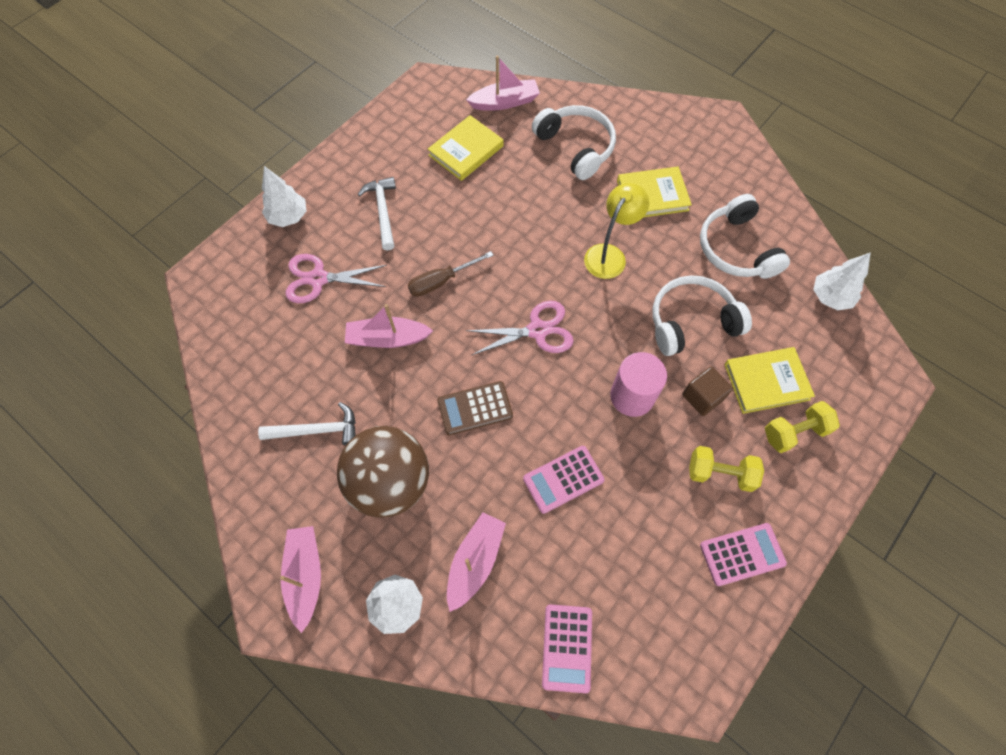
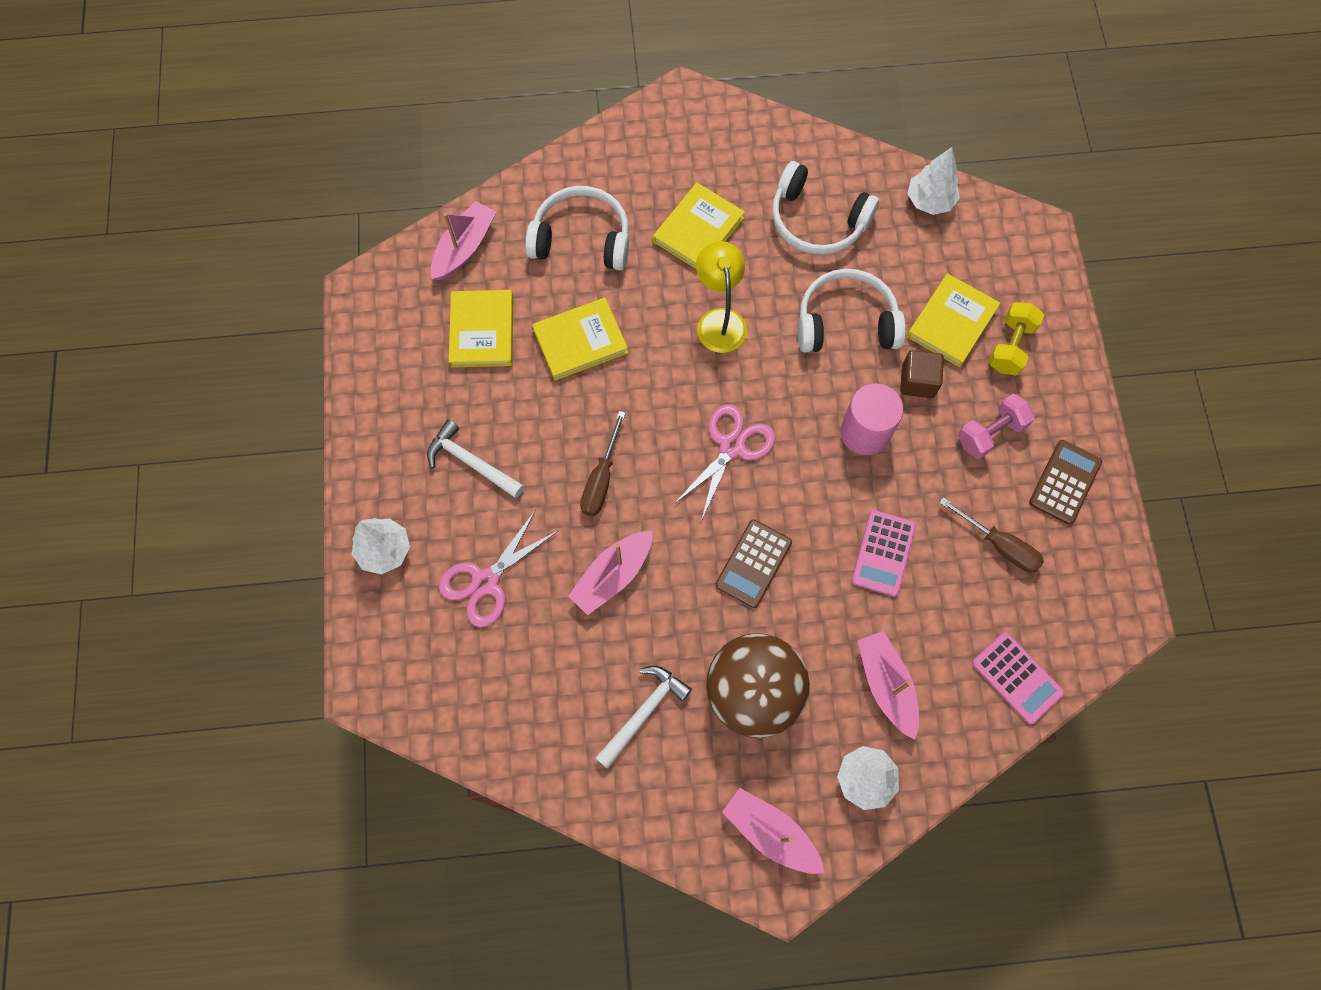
camera: 45 degrees left, 5 degrees up
(514, 199) = (580, 341): none -> yellow book
(649, 549) = (999, 545): none -> brown screwdriver
(691, 321) = (846, 322): white headphones -> white headphones turned 60 degrees clockwise
(720, 473) = (990, 433): yellow dumbbell -> pink dumbbell
(742, 554) = (1064, 482): pink calculator -> brown calculator

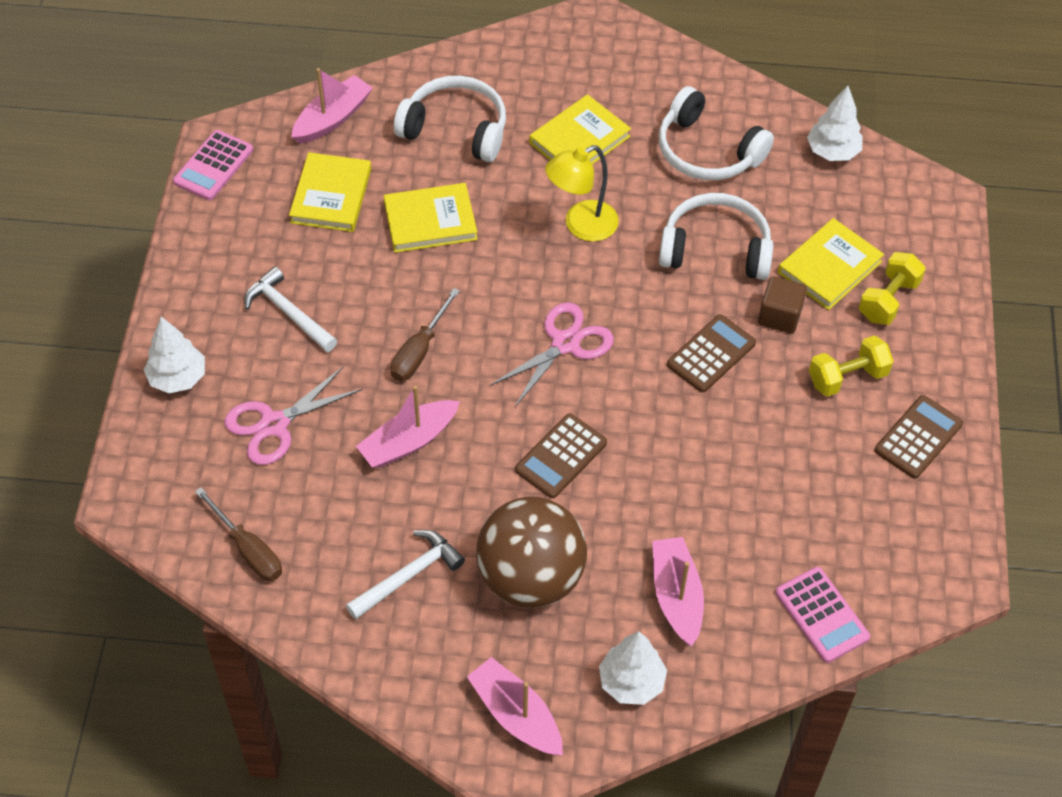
camera: 10 degrees right, 15 degrees down
(719, 320) = (581, 226): yellow lamp -> yellow lamp turned 120 degrees counterclockwise
(865, 432) = (711, 354): pink cylinder -> brown calculator
(883, 553) = (703, 471): pink calculator -> pink calculator (213, 166)
(990, 433) = (847, 377): pink dumbbell -> yellow dumbbell
(999, 545) = (832, 484): brown screwdriver -> brown screwdriver (248, 549)

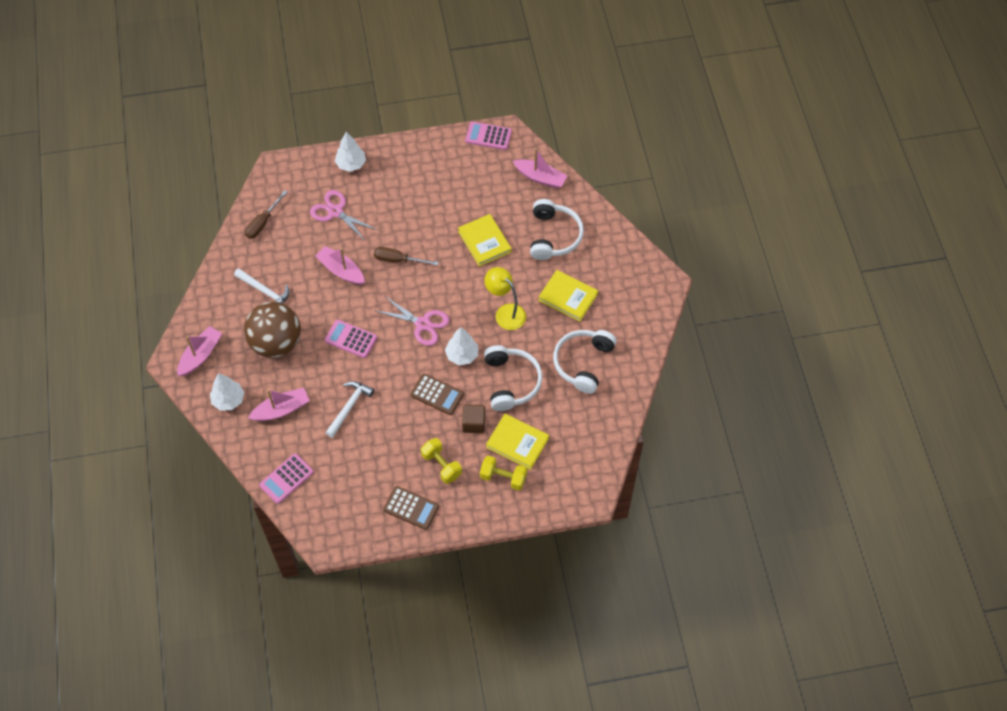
camera: 75 degrees right, 5 degrees up
(288, 312) = (404, 197): white hammer -> white hammer (349, 407)
(331, 196) = (486, 193): yellow book -> none
(561, 456) = (351, 339): brown calculator -> pink calculator
(832, 151) = (607, 429): white tree -> white tree (462, 355)

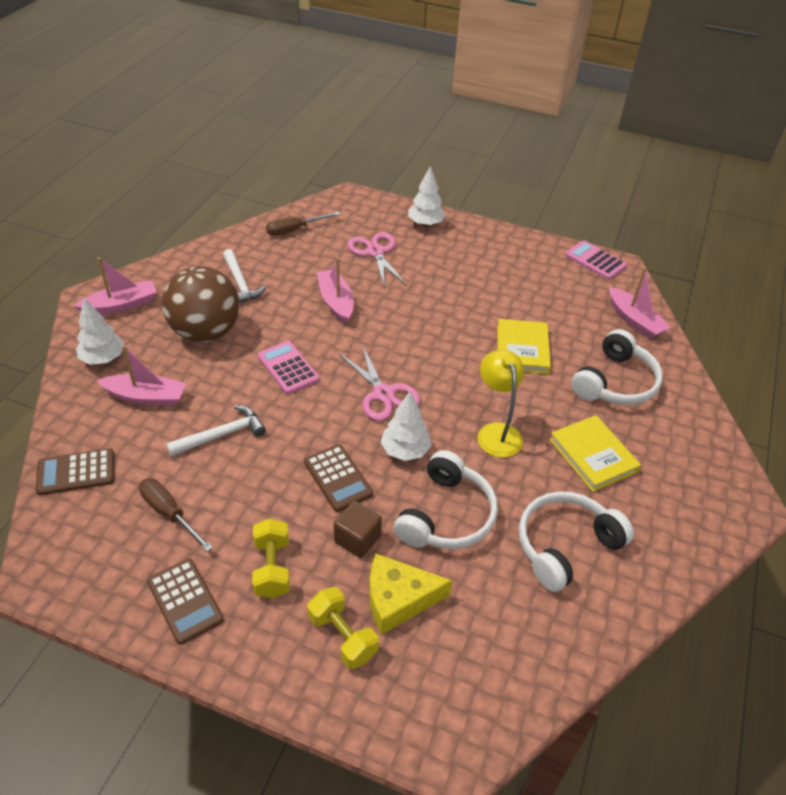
camera: 30 degrees right, 15 degrees down
(286, 479) = (76, 472): pink calculator -> brown calculator
(398, 260) = (406, 321): brown screwdriver -> brown screwdriver (169, 513)
(517, 442) = (398, 599): yellow book -> yellow cheese

